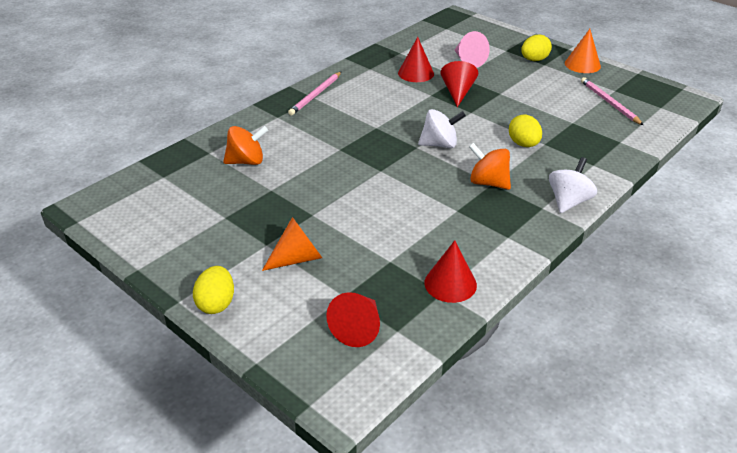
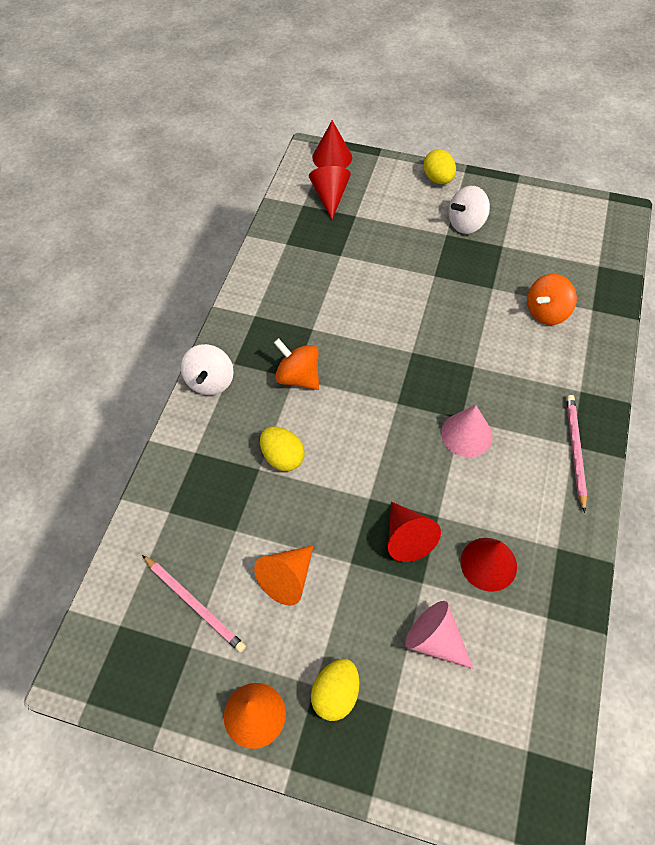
camera: 155 degrees right, 20 degrees up
(297, 258) = (412, 231): orange cone -> orange cone (287, 578)
(380, 120) = (466, 434): none -> pink cone
(440, 144) = (375, 417): white spinning top -> white spinning top (466, 224)
(450, 283) = (283, 253): red cone -> red cone (332, 157)
(488, 182) = (298, 377): orange spinning top -> orange spinning top turned 150 degrees counterclockwise

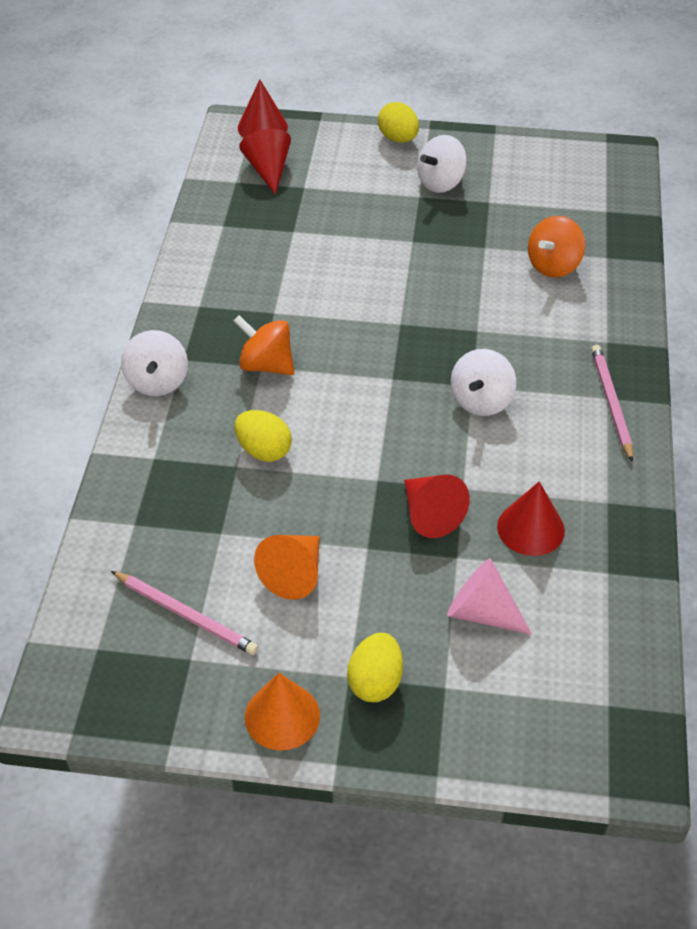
camera: 10 degrees left, 10 degrees down
(466, 434) = (481, 401): pink cone -> white spinning top

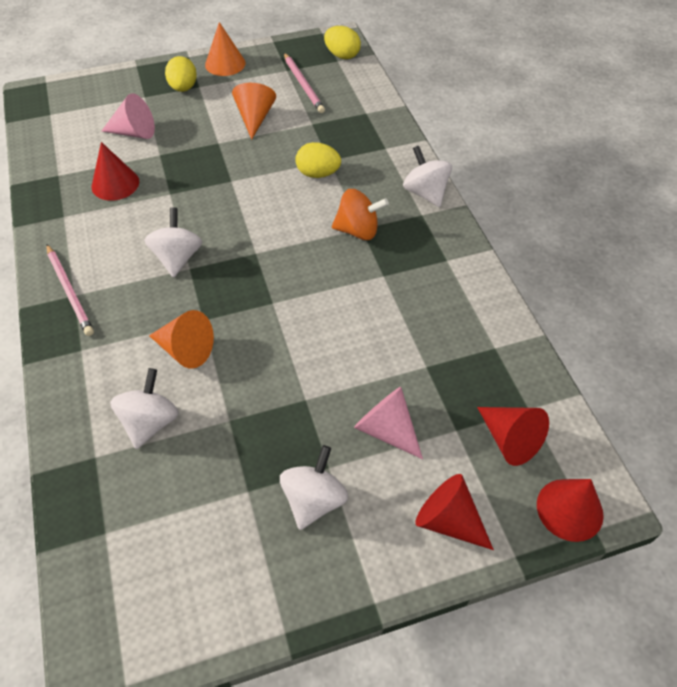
camera: 155 degrees right, 5 degrees up
(185, 614) = (303, 84): pink pencil -> pink pencil turned 120 degrees counterclockwise
(358, 203) = (386, 429): none -> pink cone
(398, 139) = (401, 561): yellow egg -> yellow egg (342, 55)
(430, 514) = (186, 171): red cone -> red cone (448, 520)
(503, 310) = (185, 349): none -> orange cone
(553, 265) = (150, 422): orange spinning top -> white spinning top

